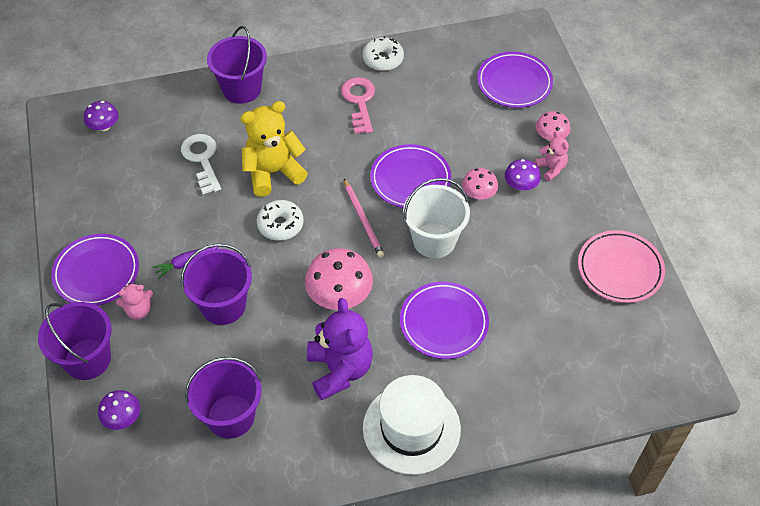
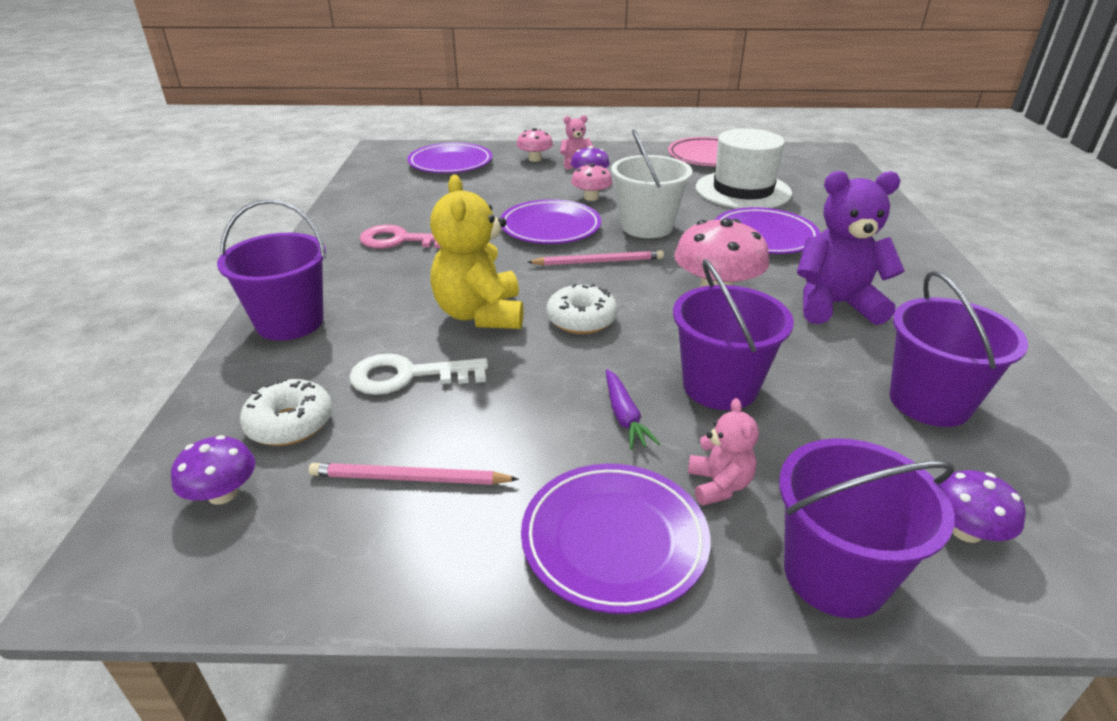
camera: 75 degrees left, 20 degrees down
(123, 187) = (409, 478): none -> pink pencil
(383, 59) = (345, 218): white donut -> white donut (290, 423)
(411, 428) = (913, 272): white hat -> white hat (743, 190)

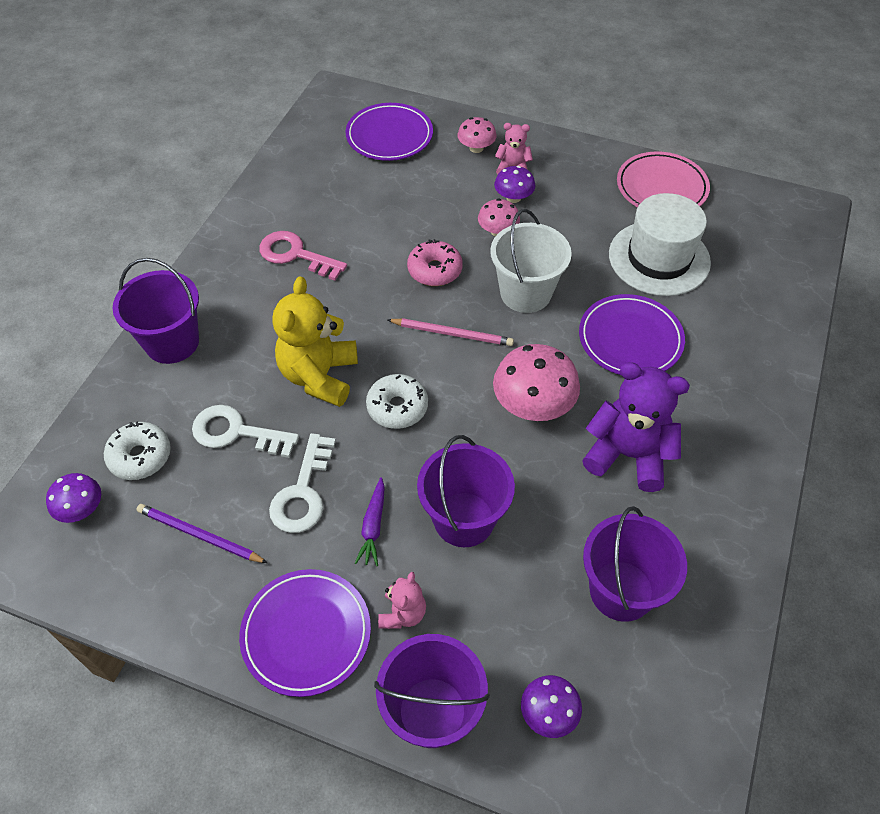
camera: 20 degrees right, 20 degrees up
(409, 478) = (199, 535): pink pencil -> purple pencil
(520, 407) = (303, 492): none -> white key
(550, 227) = (435, 270): purple plate -> pink donut

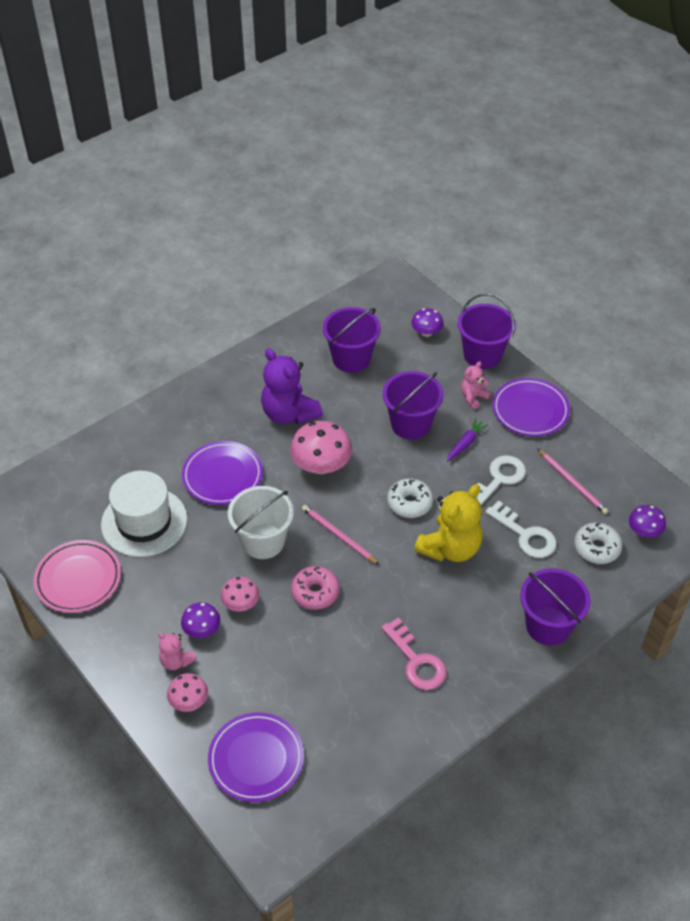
camera: 150 degrees left, 5 degrees down
(199, 535) = (572, 483): purple pencil -> pink pencil

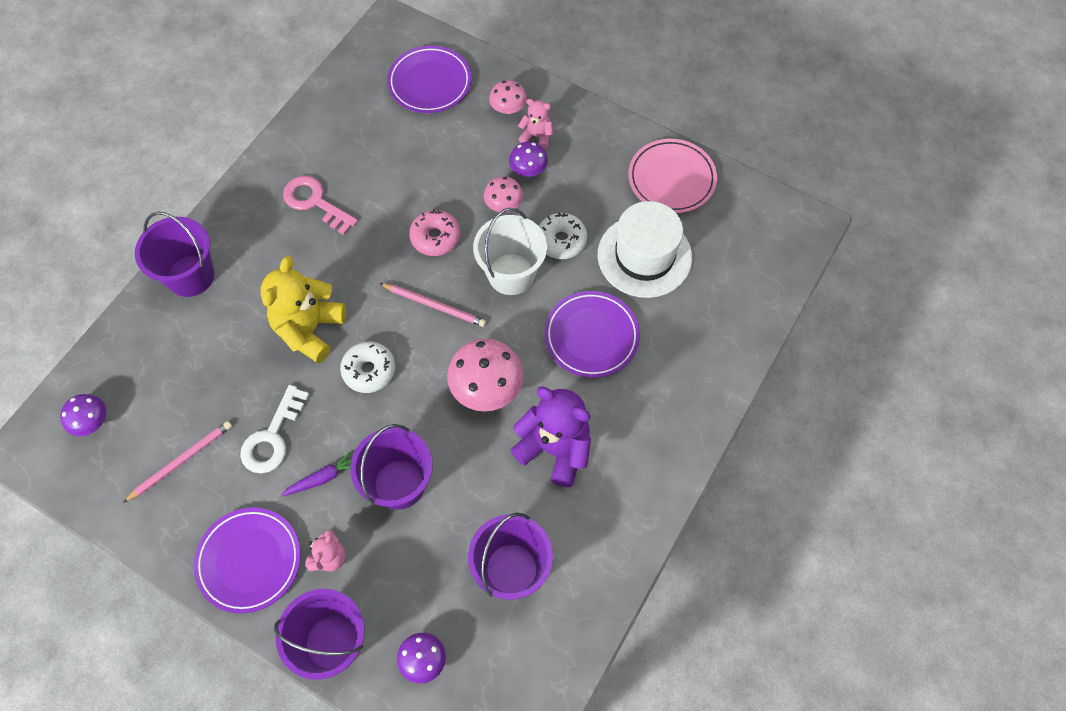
camera: 160 degrees right, 15 degrees up
(465, 443) = (323, 478): purple carrot -> purple carrot turned 135 degrees counterclockwise
(525, 535) = (229, 372): white key -> none
(572, 483) = (181, 461): pink pencil -> pink pencil turned 105 degrees clockwise
(596, 548) = (146, 381): white donut -> white donut (561, 240)

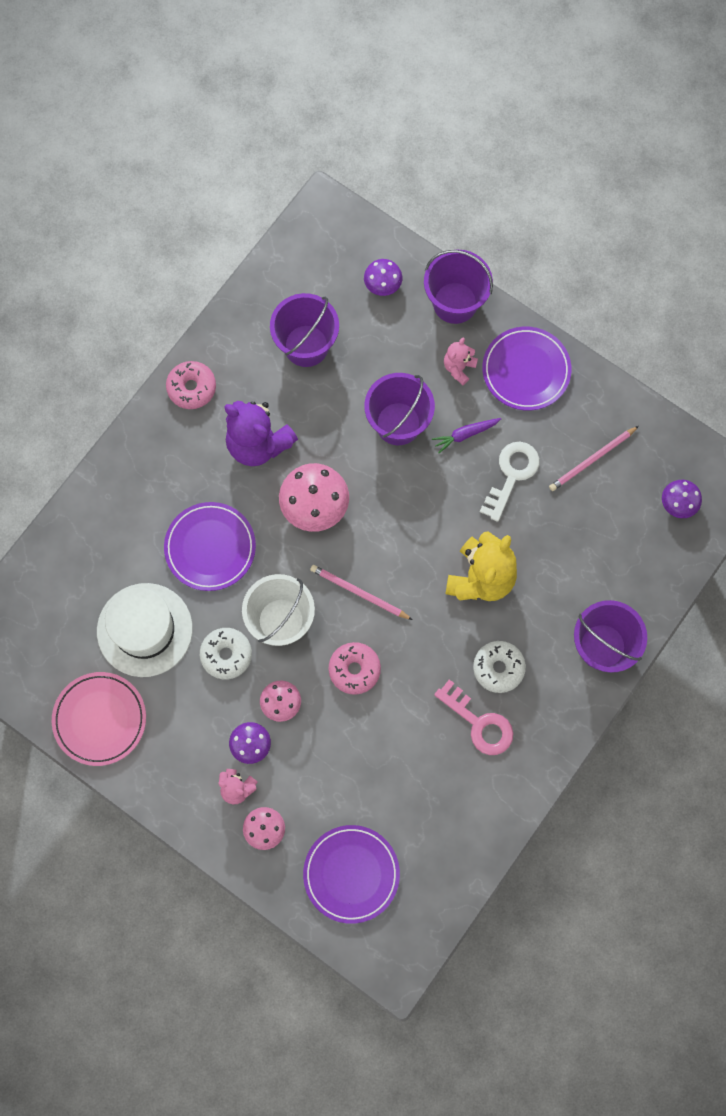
camera: 175 degrees left, 10 degrees up
(369, 370) = (424, 531): white donut -> white donut (498, 668)
(639, 506) = (191, 388): none -> pink donut

